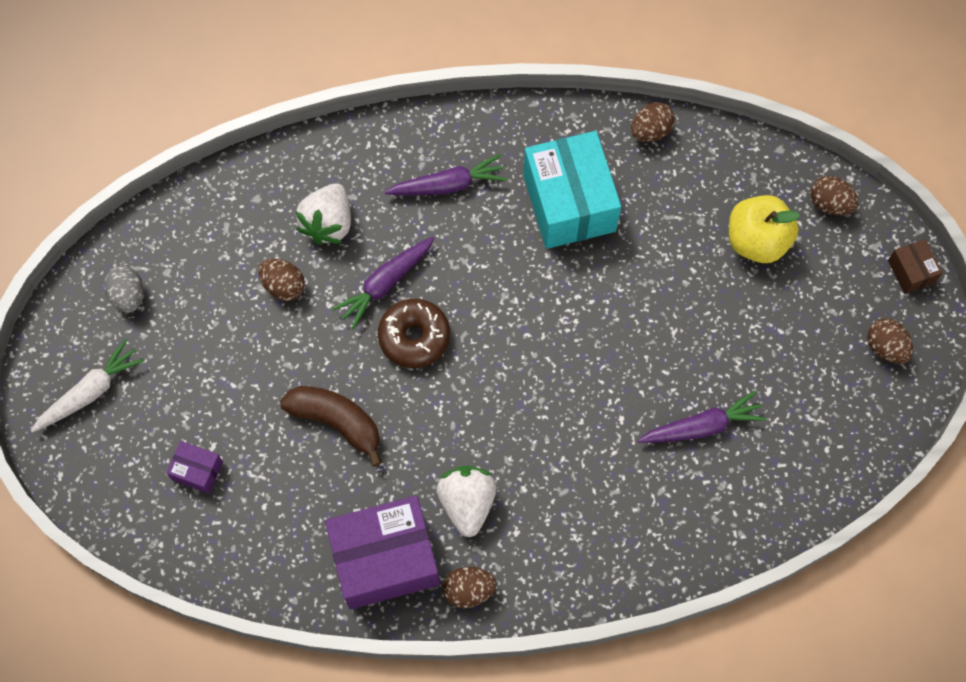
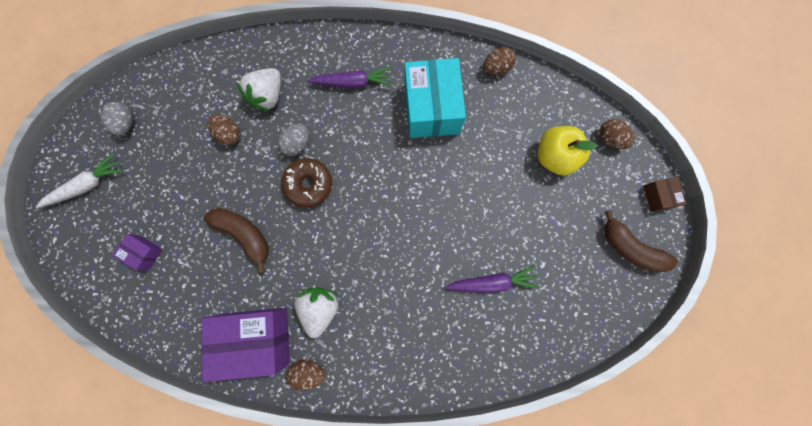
camera: 10 degrees right, 10 degrees up
(385, 284) = (297, 144): purple carrot -> grey egg
(885, 347) = (630, 248): brown egg -> brown banana

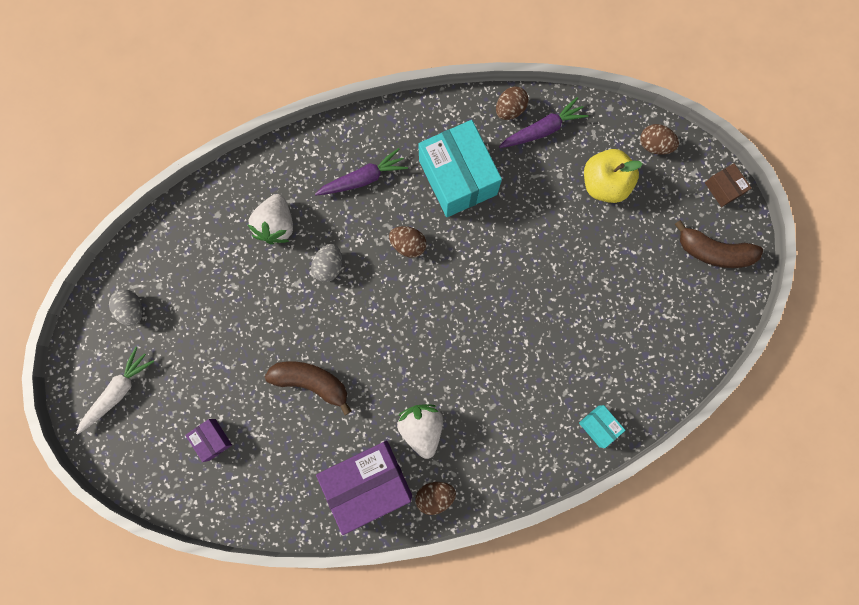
camera: 20 degrees left, 0 degrees up
(144, 253) = (212, 439): purple box -> purple box turned 45 degrees clockwise
(229, 134) = (251, 281): brown egg -> brown egg (408, 245)
(308, 184) = (358, 305): brown donut -> none
(473, 364) = (599, 426): none -> turquoise box
(492, 282) = (587, 337): purple carrot -> purple carrot (542, 130)

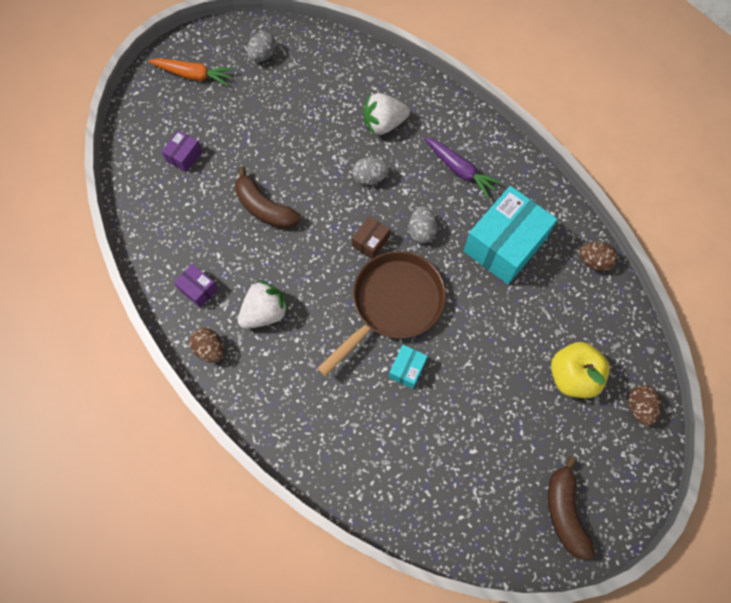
camera: 65 degrees right, 10 degrees down
(118, 391) = (193, 75): white carrot -> orange carrot
(311, 382) = (264, 208): brown banana -> brown banana turned 135 degrees clockwise
(367, 483) = (198, 289): purple box -> purple box, size x0.45
(408, 245) = (421, 231): brown egg -> grey egg
(468, 305) = (393, 304): none -> brown pan
(542, 130) = (592, 298): purple carrot -> none
(599, 426) = (337, 470): turquoise box -> turquoise box (407, 369)
(723, 188) = (635, 495): brown box -> brown box (370, 242)

